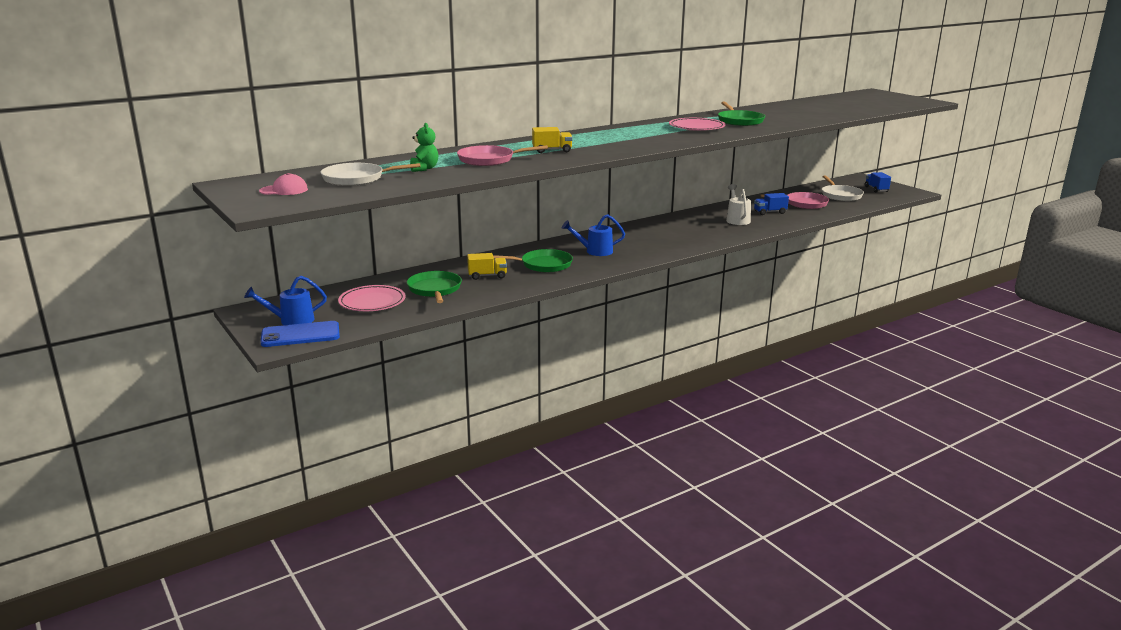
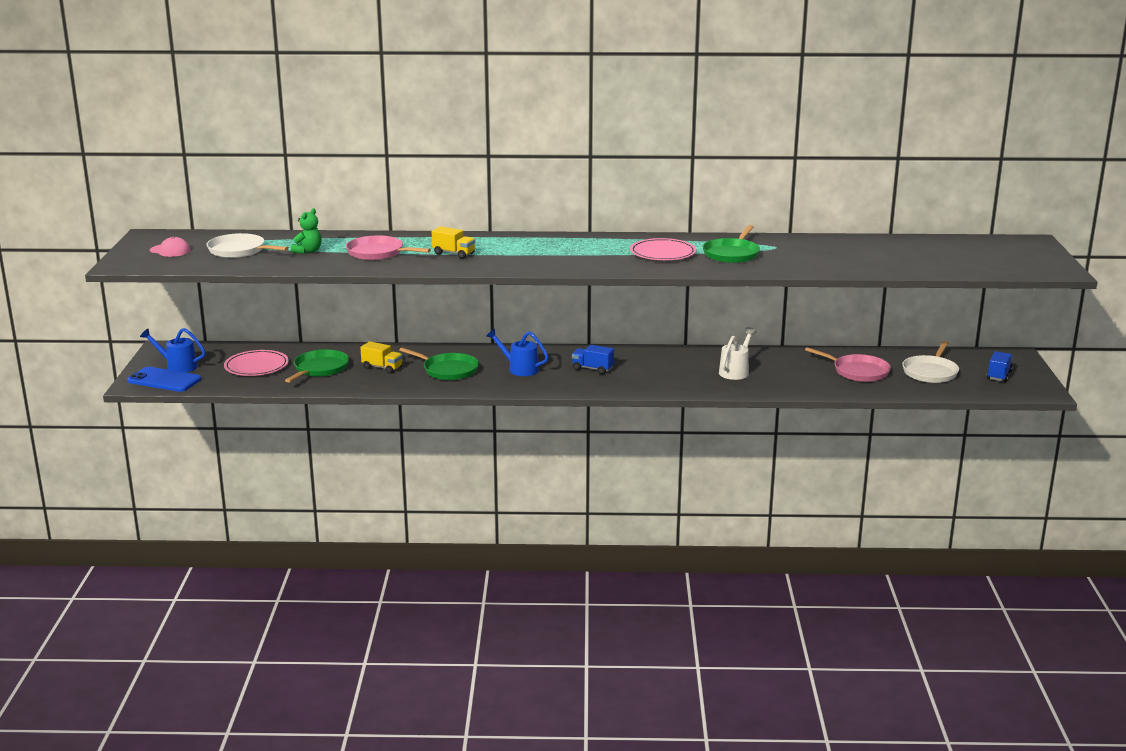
camera: 35 degrees right, 0 degrees up
(770, 212) = (792, 372): blue truck -> blue truck (592, 369)

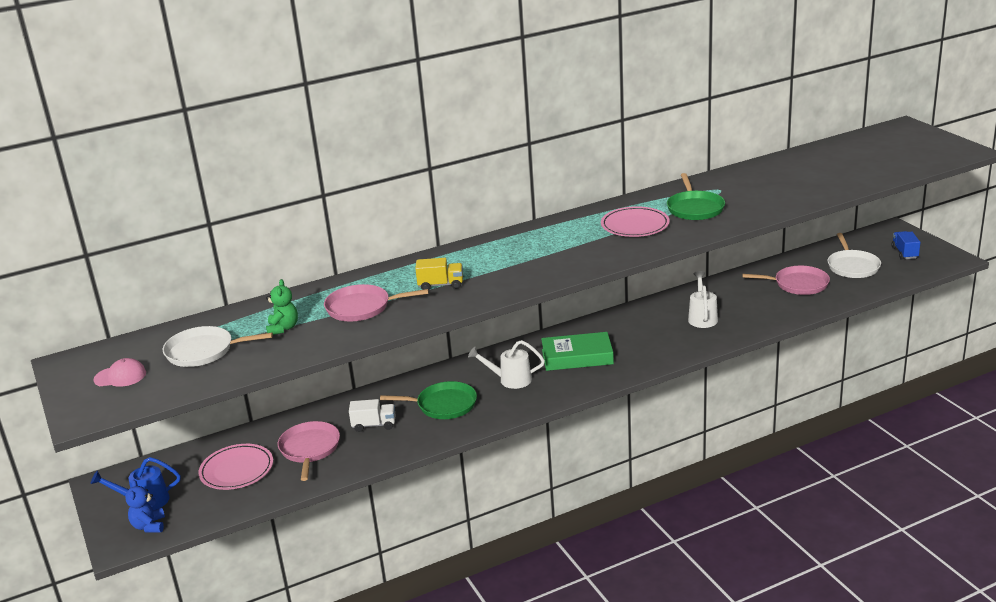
camera: 25 degrees left, 5 degrees up
(164, 380) = (149, 526): blue phone -> blue teddy bear
(319, 369) = (309, 449): green pan -> pink pan
(382, 368) = (374, 425): yellow truck -> white truck
(519, 369) = (510, 380): blue watering can -> white watering can
(592, 369) = (577, 357): blue truck -> green book

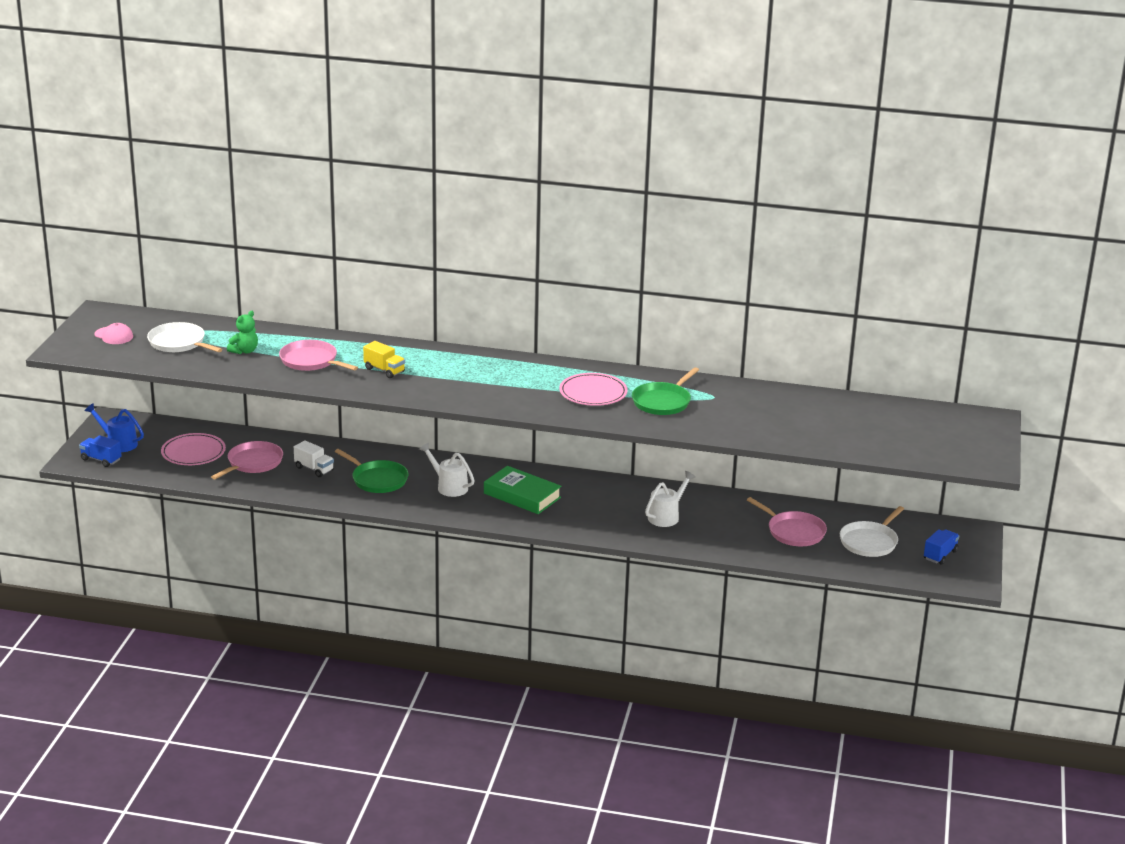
camera: 35 degrees right, 0 degrees up
(149, 526) = (101, 460): blue teddy bear -> blue truck

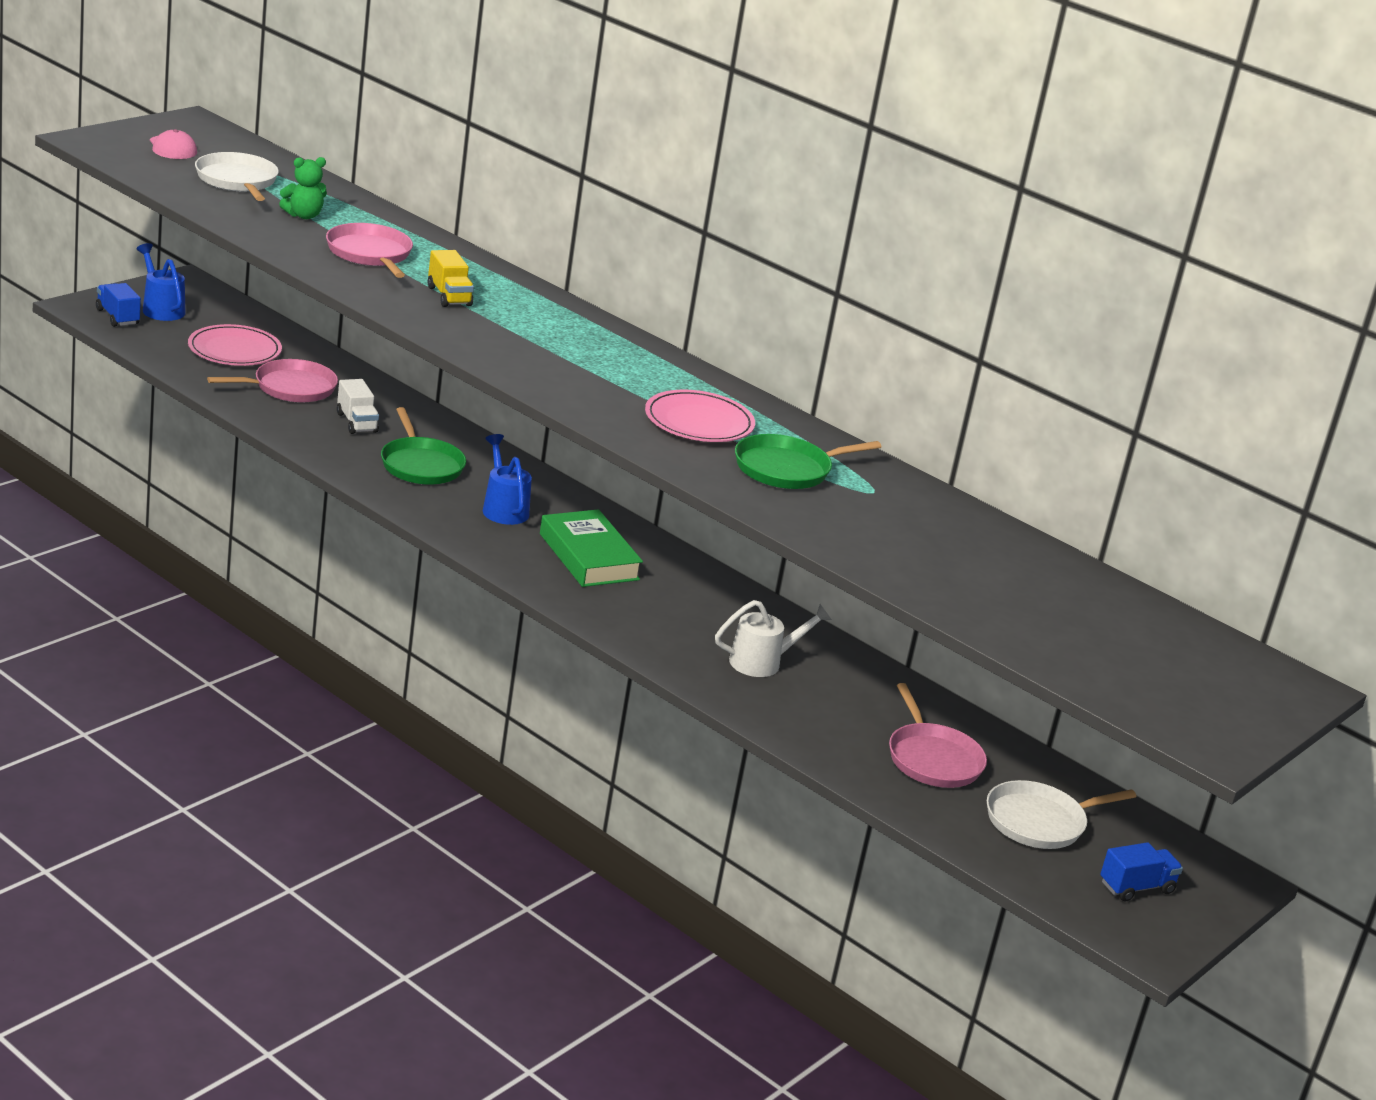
camera: 25 degrees right, 0 degrees up
(449, 486) = (503, 508): white watering can -> blue watering can

